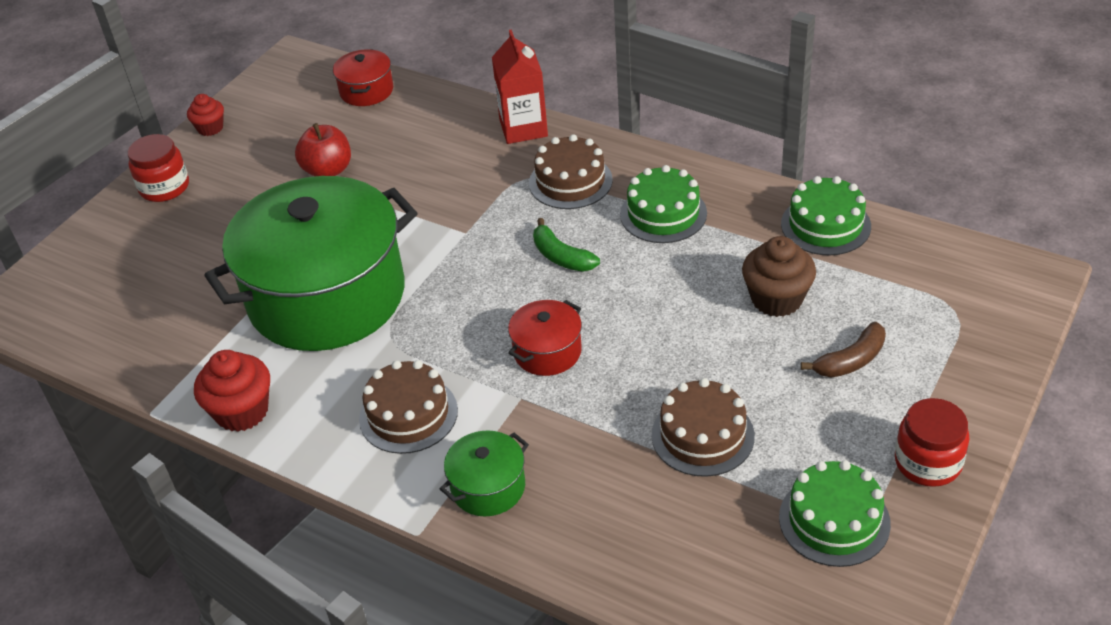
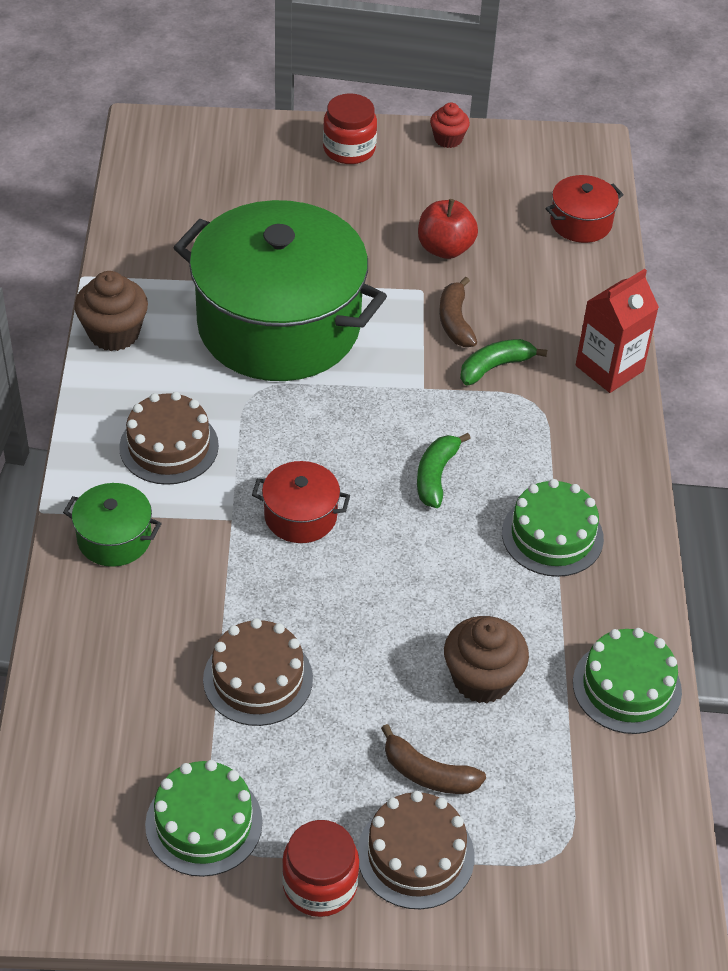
camera: 55 degrees right, 5 degrees up
(242, 411) = (114, 333): red cupcake -> brown cupcake
(410, 191) = (455, 321): none -> brown banana
(475, 186) = (495, 367): none -> green banana
(570, 181) = (552, 439): brown cake -> brown cake (415, 855)

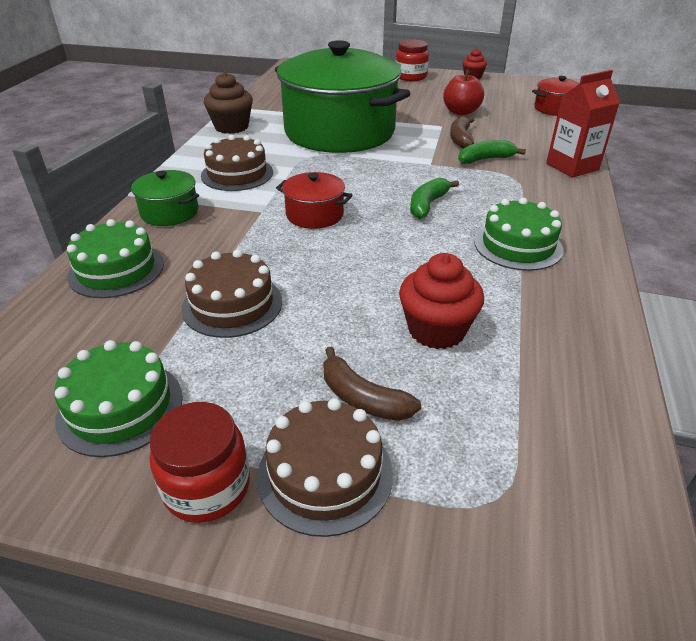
camera: 15 degrees right, 10 degrees down
(482, 679) = (436, 330): brown cupcake -> red cupcake
(627, 687) = (582, 355): green cake -> green cake (116, 270)

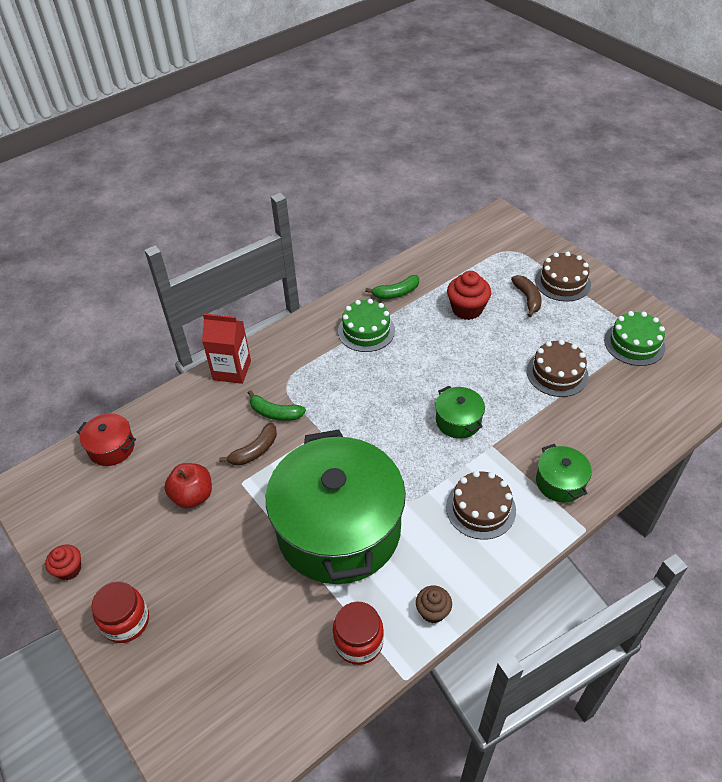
camera: 140 degrees left, 10 degrees up
(116, 270) = (616, 437): green cake -> none
(207, 486) = (608, 298): red jar -> red jar (358, 642)
(231, 127) = (433, 611): brown cupcake -> brown cupcake, size x0.61
(314, 215) = (458, 421): red pot -> green pot
(427, 205) = (376, 389): green banana -> green banana (396, 293)

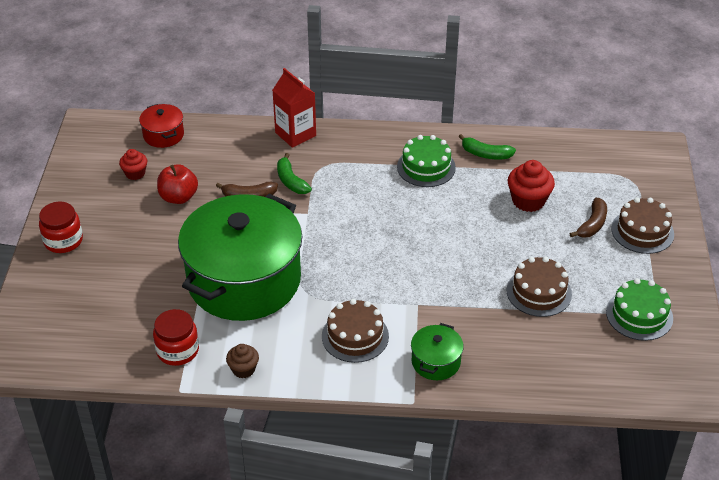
camera: 40 degrees right, 5 degrees down
(69, 569) = (64, 190): red cupcake -> red cupcake (135, 173)
(458, 421) = (414, 272): green pot -> none

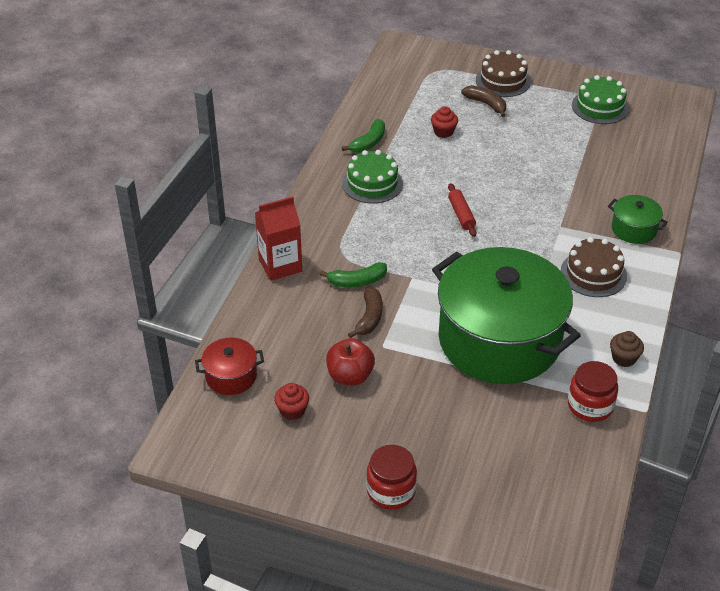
camera: 75 degrees left, 0 degrees up
(406, 232) = (461, 214): none -> red rolling pin
(528, 201) = (443, 132): red cupcake -> red cupcake, size x0.61
(539, 292) = (561, 152): brown cake -> none

